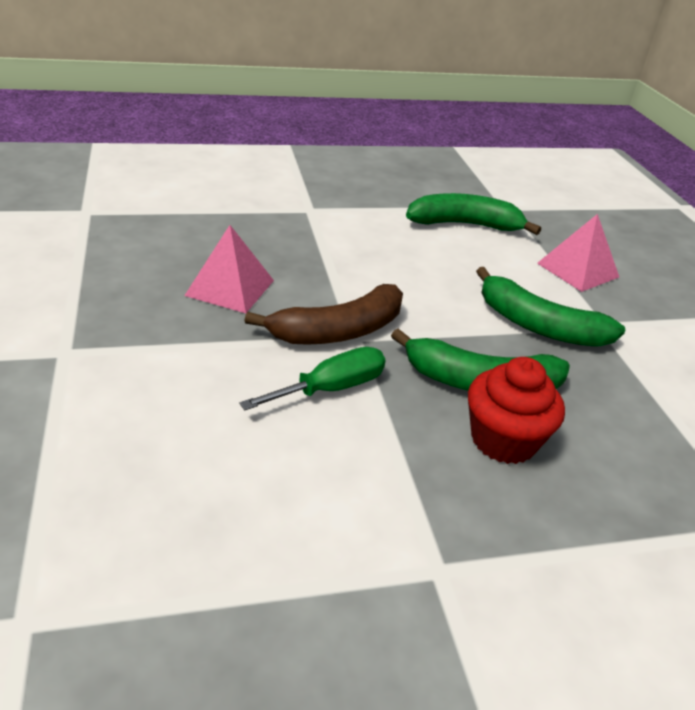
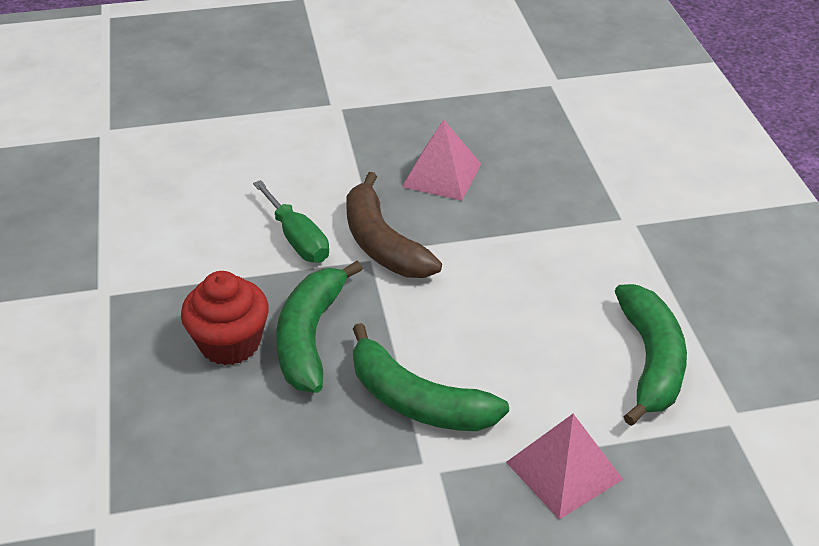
camera: 95 degrees right, 5 degrees up
(538, 326) = (417, 401): green banana -> green banana turned 90 degrees counterclockwise

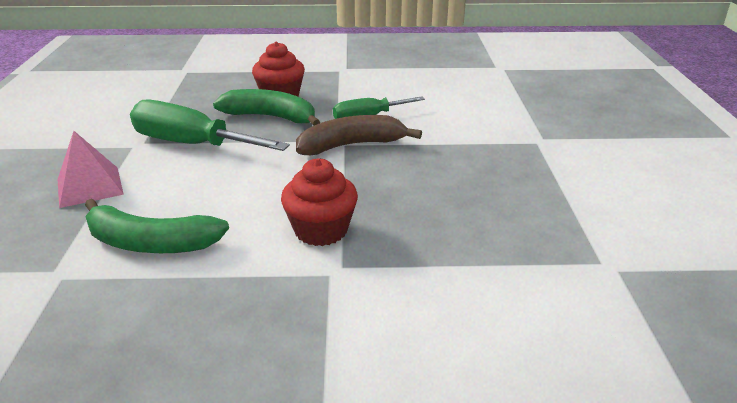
camera: 100 degrees right, 10 degrees down
(417, 401) = (192, 144): green banana -> green screwdriver
(442, 175) = (433, 177): pink pyramid -> none
(573, 240) = (321, 230): none -> red cupcake

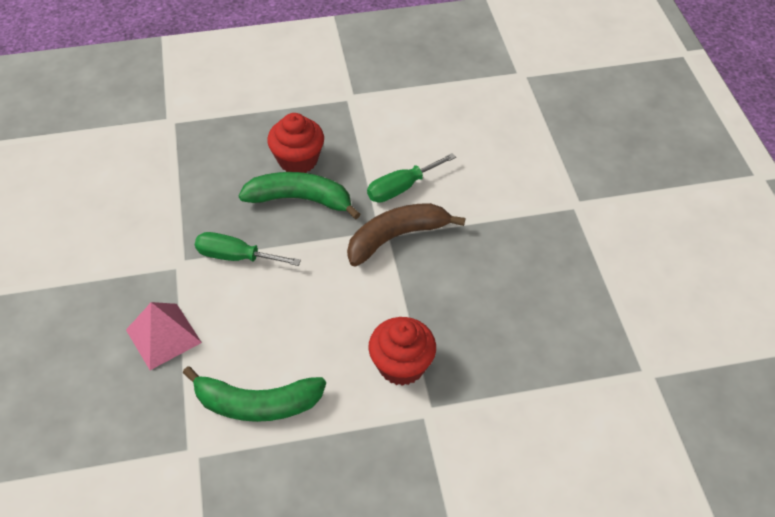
camera: 10 degrees left, 20 degrees up
(192, 144) = (236, 257): green screwdriver -> green screwdriver, size x0.60

